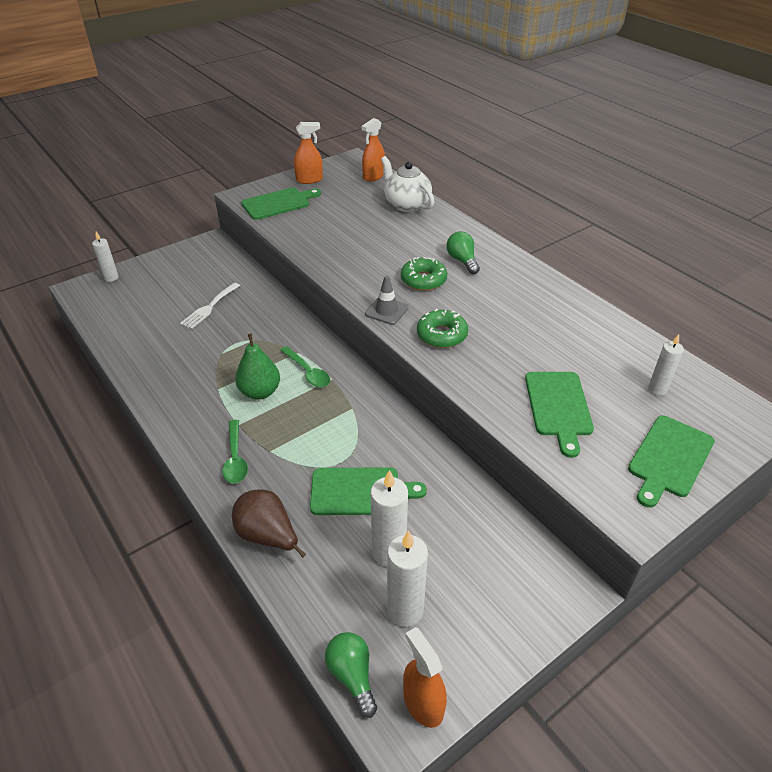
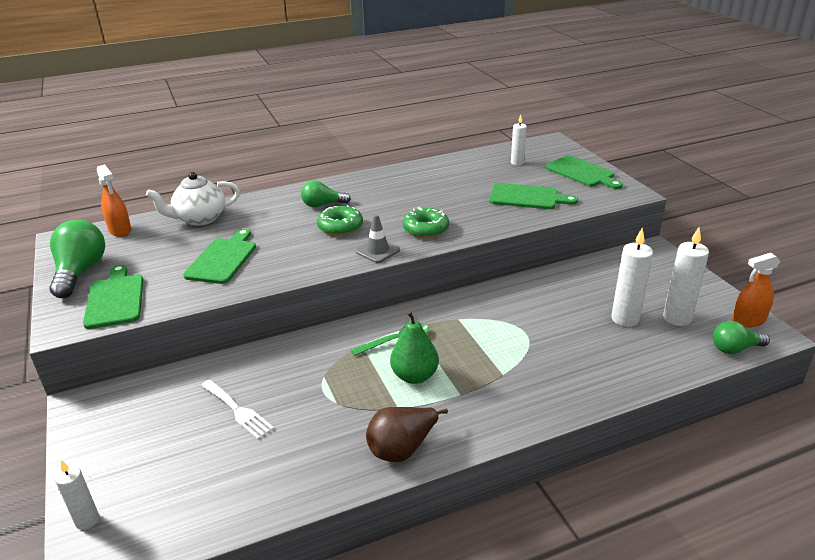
camera: 75 degrees left, 10 degrees down
(235, 458) = (508, 399): green spoon -> none
(268, 536) = (607, 382): brown pear -> brown pear (402, 449)
(309, 180) = (80, 272): orange spray bottle -> green light bulb
(360, 491) = (561, 326): green cutting board -> green cutting board (223, 259)

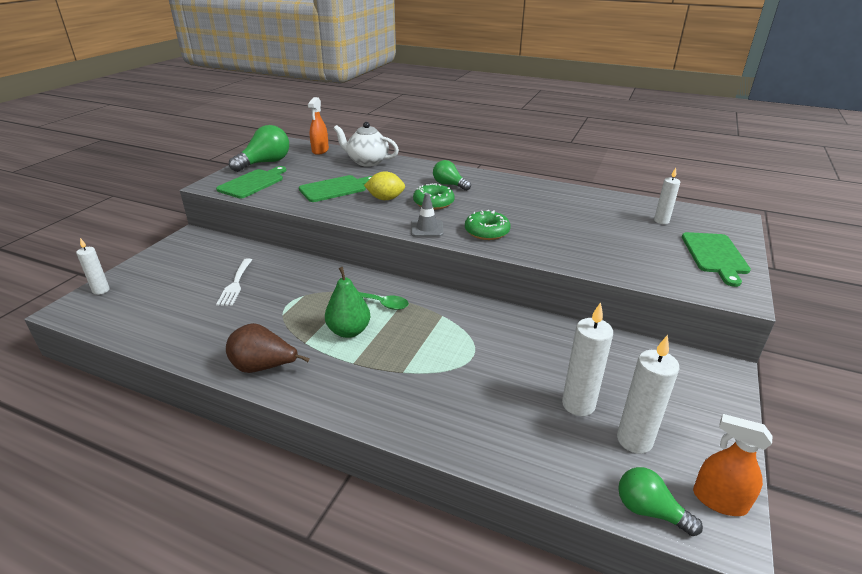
camera: 45 degrees right, 0 degrees up
(292, 244) = (385, 199): none -> yellow lemon
(527, 197) = (616, 249): green cutting board -> none

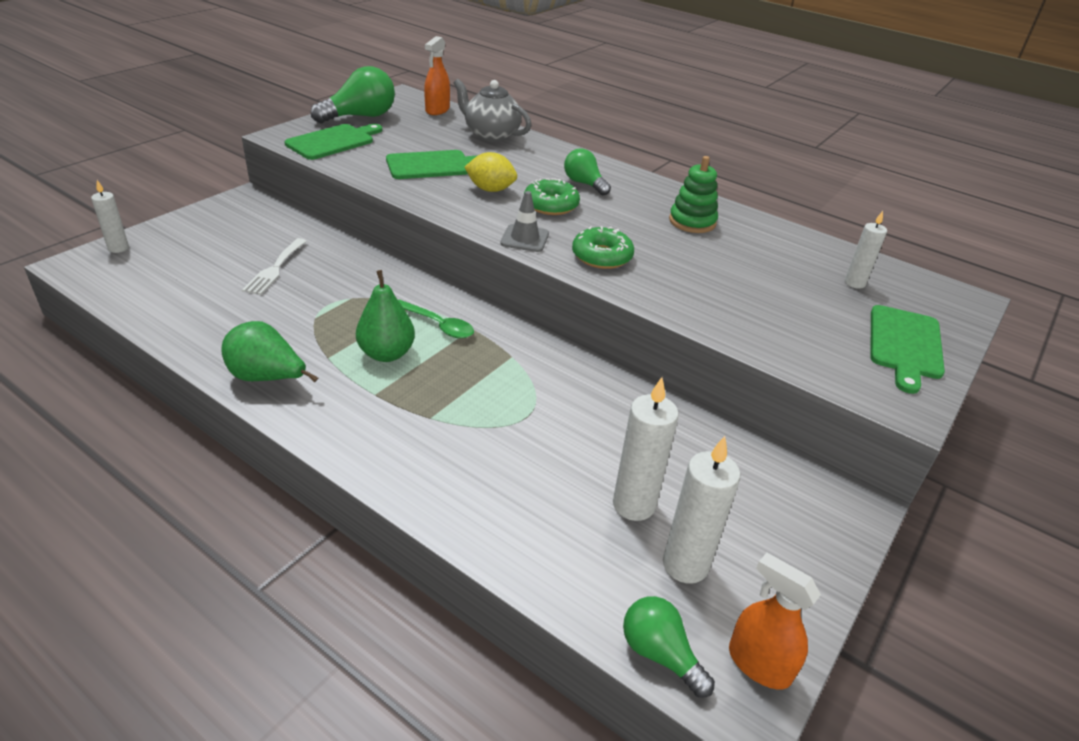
camera: 10 degrees right, 5 degrees up
(264, 367) = (267, 378): brown pear -> green pear
(367, 162) = (491, 135): white teapot -> grey teapot
(535, 198) = (692, 222): none -> green stacking toy

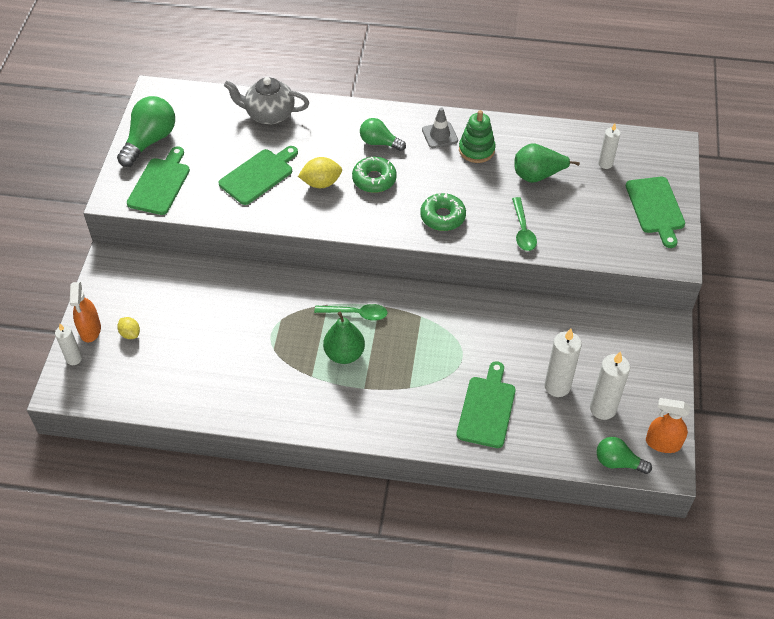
camera: 25 degrees left, 15 degrees up
(193, 251) = (130, 334): none -> yellow lemon
(267, 378) = (290, 410): green pear -> green pear (537, 175)
(275, 269) = (205, 320): white fork -> none
(437, 110) = (201, 101): orange spray bottle -> orange spray bottle (90, 330)
(510, 486) = (487, 409): none -> green cutting board
(524, 239) = (383, 224): grey traffic cone -> grey traffic cone (439, 135)
(695, 301) = (523, 230): none -> green spoon

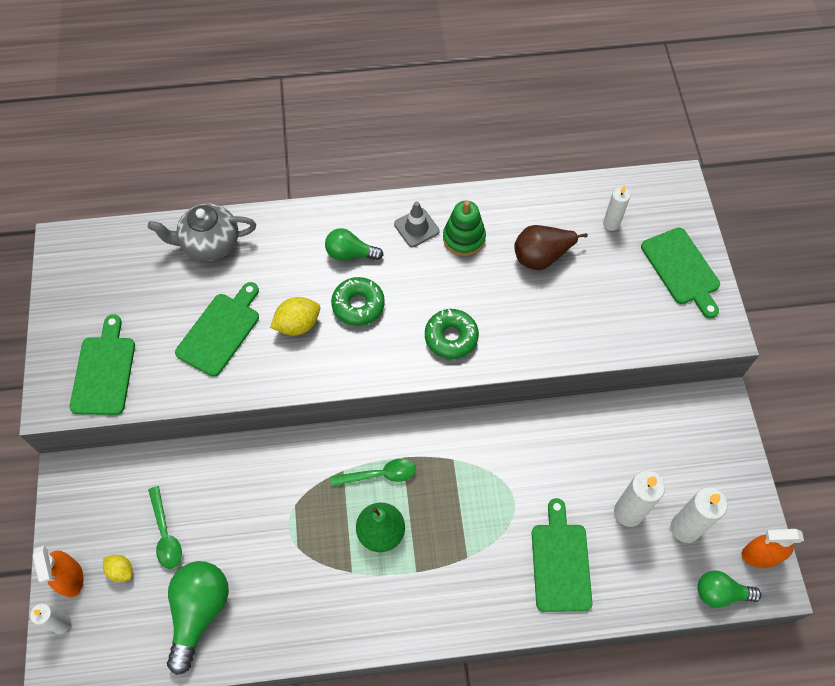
camera: 15 degrees left, 10 degrees up
(150, 141) = (74, 313): green light bulb -> green light bulb (199, 612)
(523, 230) = (546, 334): green spoon -> green spoon (165, 534)
(537, 175) = (541, 257): green pear -> brown pear

